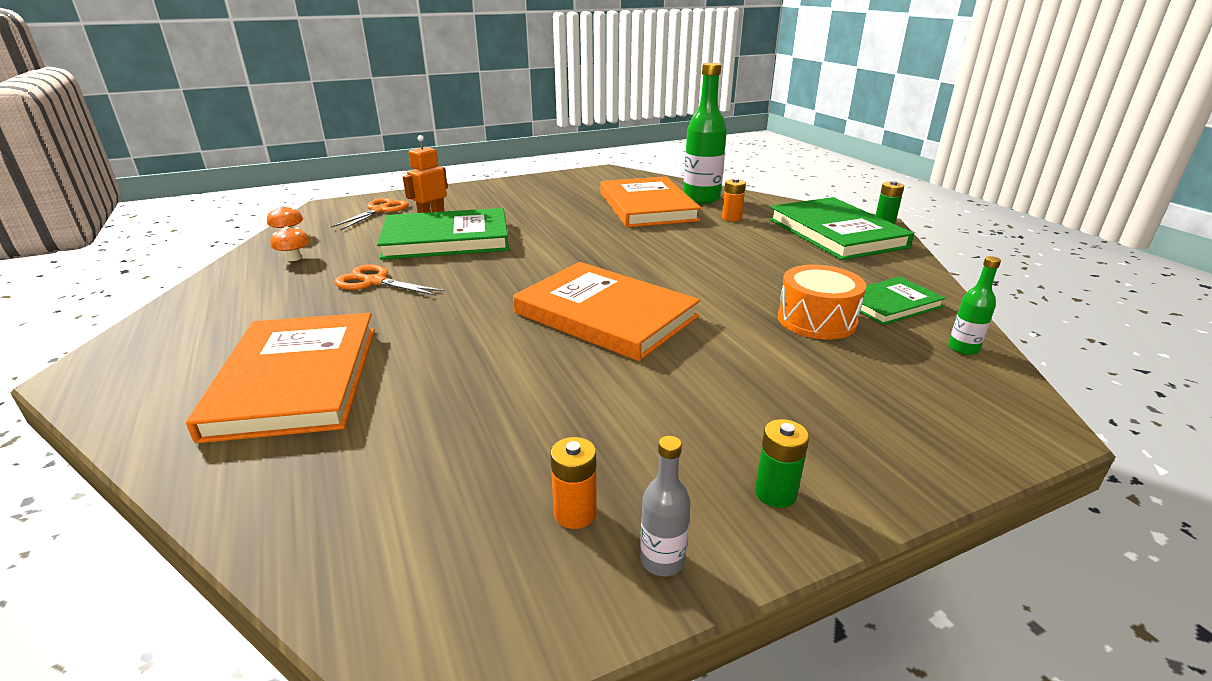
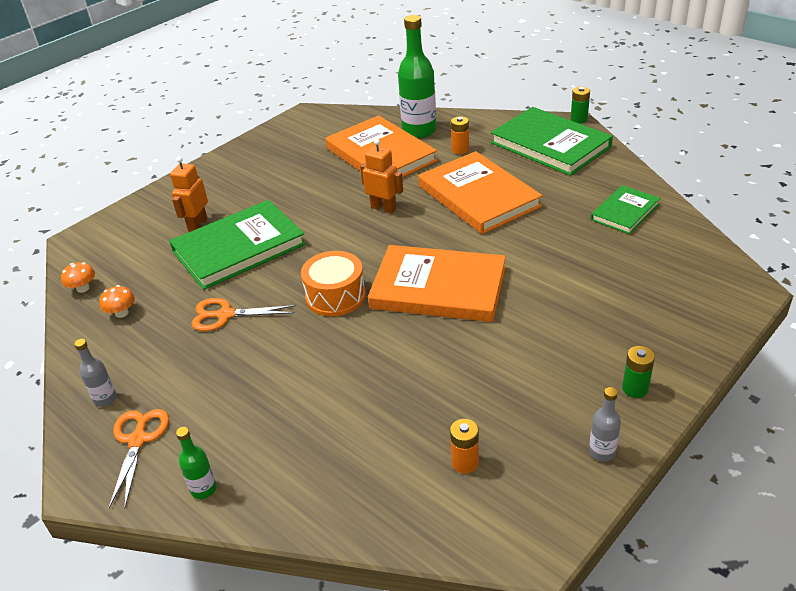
camera: 20 degrees left, 10 degrees up
(194, 314) = (105, 399): none -> grey bottle
(296, 380) = (265, 424): orange book -> orange book (478, 196)
(380, 210) = (138, 231): orange scissors -> orange scissors (138, 440)
(575, 513) = (536, 444): orange battery -> orange battery (465, 463)
(611, 242) = (383, 208): none -> orange robot
(816, 320) = (585, 244): orange drum -> orange drum (335, 296)
(963, 348) = (686, 239): green bottle -> green bottle (203, 489)

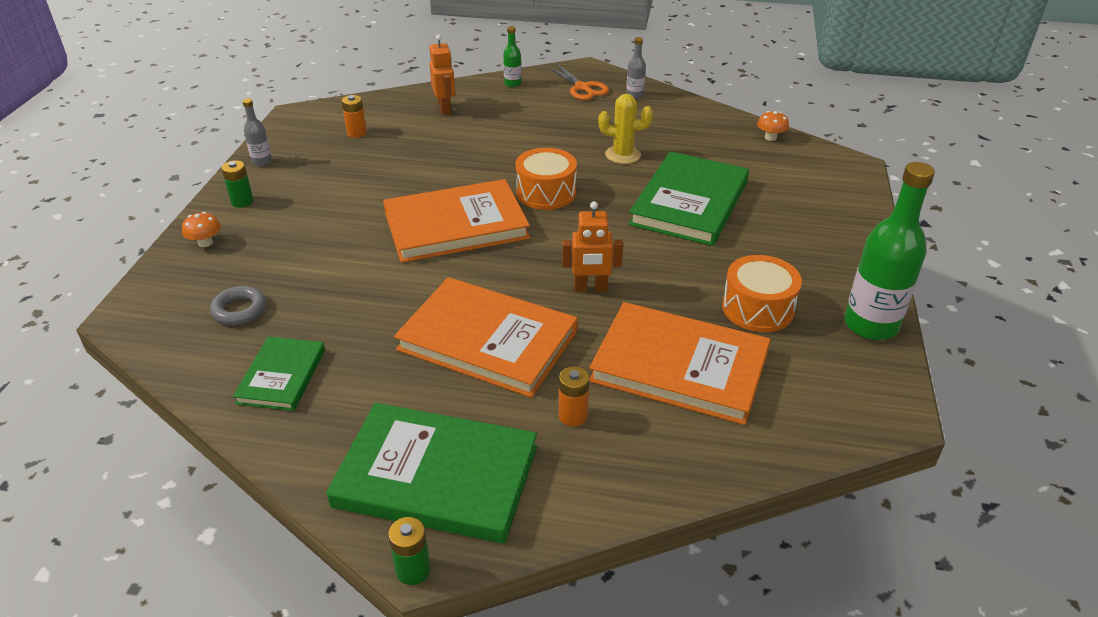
camera: 145 degrees right, 0 degrees up
(121, 313) = (708, 133): orange mushroom -> orange mushroom (205, 242)
(197, 225) = (765, 210): orange robot -> orange robot (445, 108)
(225, 315) = (623, 155): orange scissors -> yellow cactus
(299, 169) = (758, 308): none -> orange drum
(419, 131) = (671, 436): green bottle -> green bottle (870, 325)
(650, 266) = (239, 310): none -> grey ring

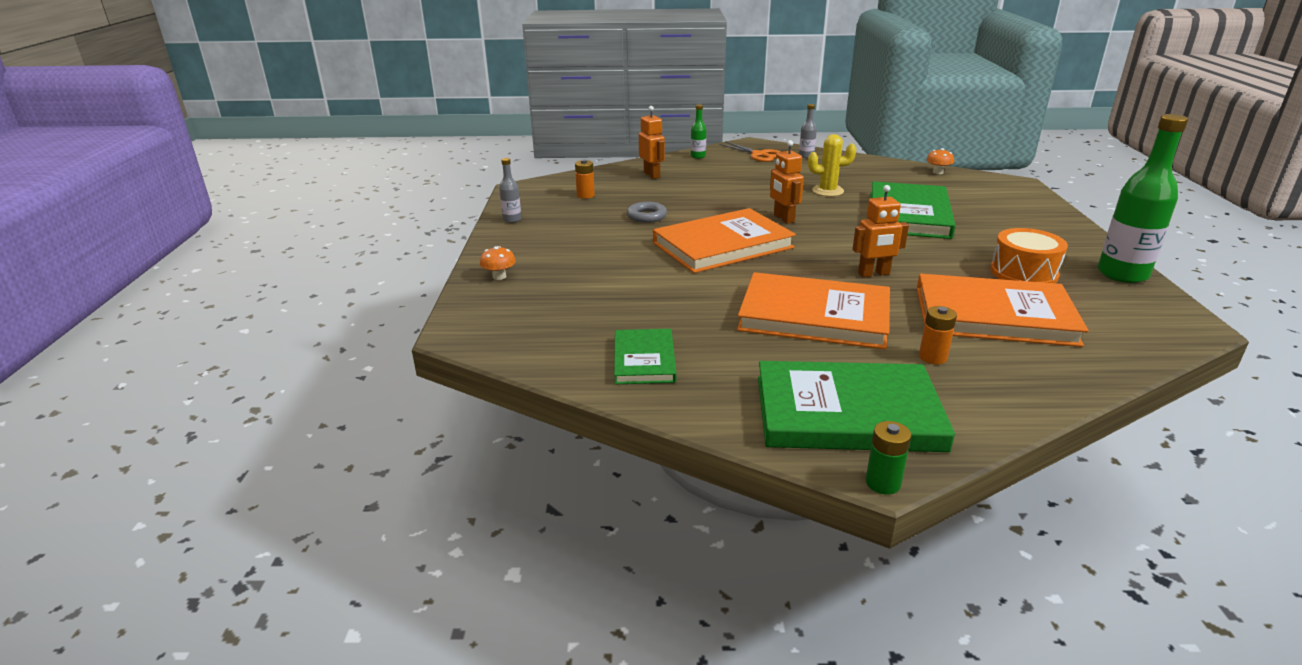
camera: 10 degrees left, 10 degrees down
(239, 310) = (567, 318): grey ring -> grey ring (646, 216)
(242, 201) = (514, 247): green battery -> none
(546, 193) = (783, 219): orange drum -> orange robot

